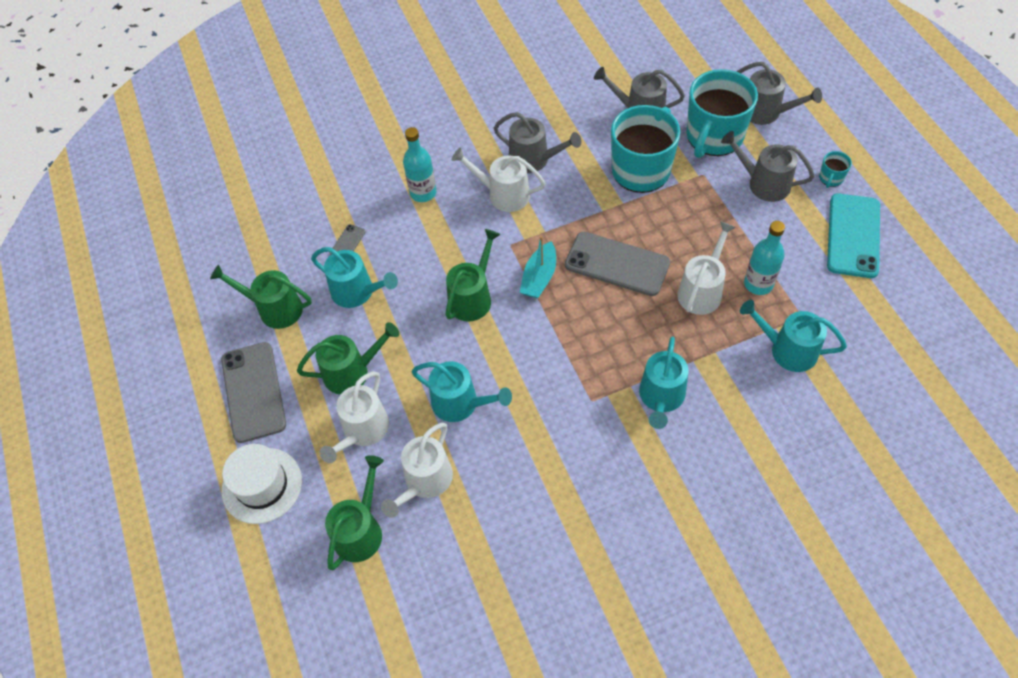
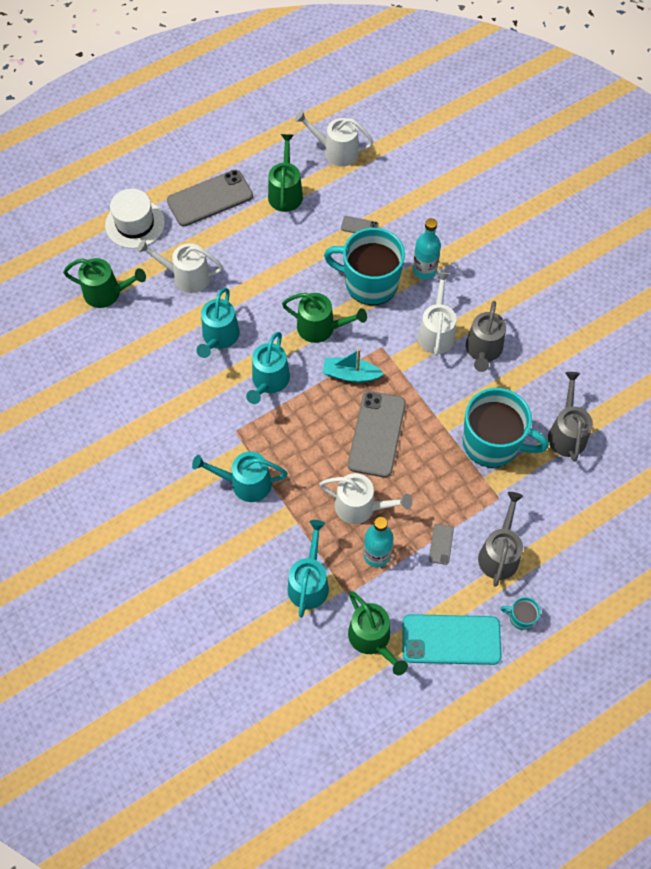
camera: 75 degrees right, 5 degrees up
(352, 372) = (236, 258): green watering can -> green watering can (372, 639)
(357, 292) = (311, 244): turquoise watering can -> turquoise watering can (269, 381)
(425, 481) = (150, 326): white watering can -> white watering can (336, 151)
(714, 136) = (550, 504): turquoise mug -> turquoise mug (370, 283)
(750, 228) = (441, 544): none -> grey phone
(766, 112) = (596, 551): grey watering can -> none

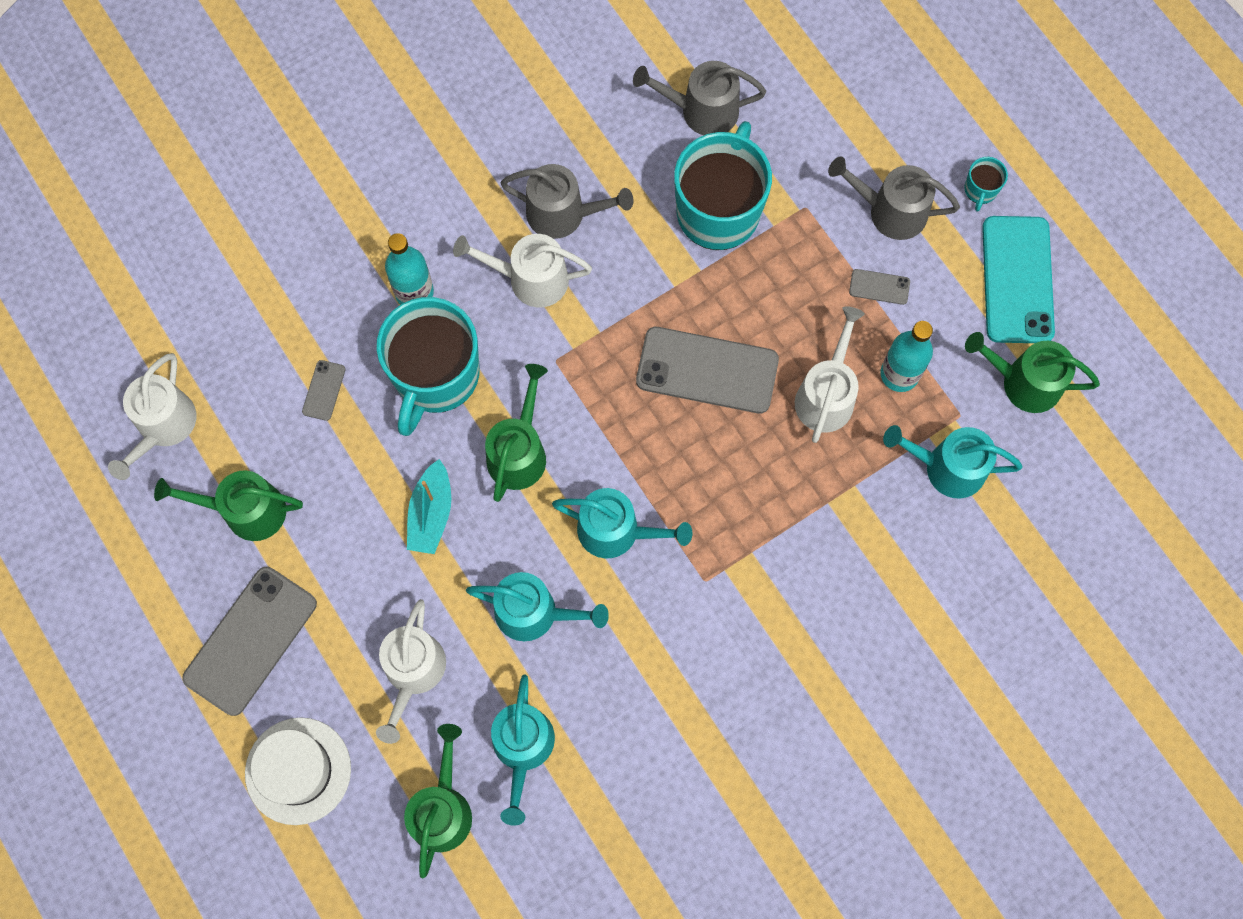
camera: 90 degrees left, 10 degrees up
(210, 198) = (250, 640): grey phone -> grey phone turned 60 degrees clockwise
(245, 483) = (793, 562): turquoise watering can -> turquoise watering can (522, 748)
(350, 375) = (605, 407): turquoise boat -> turquoise boat (431, 513)
(372, 639) = (1024, 382): green watering can -> green watering can turned 135 degrees counterclockwise

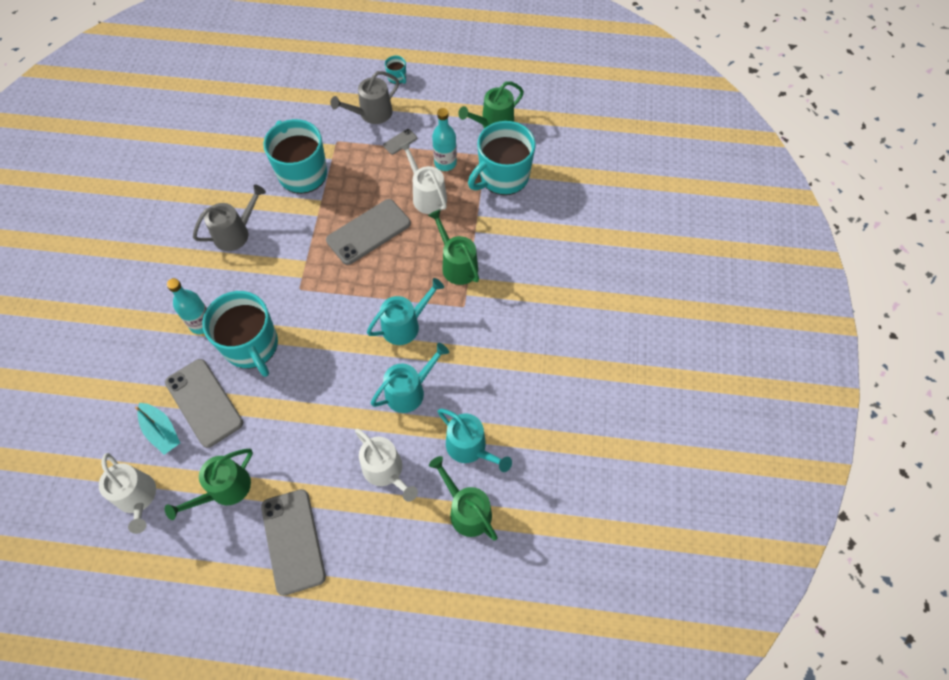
camera: 50 degrees left, 10 degrees down
(298, 771) = (383, 570): white hat -> none
(324, 390) = (204, 402): grey phone -> grey phone, size x2.29
(431, 513) = (316, 400): turquoise boat -> turquoise boat (161, 431)
(519, 452) = (326, 337): green watering can -> green watering can (457, 265)
(530, 279) = (250, 269): white watering can -> none
(702, 110) = (251, 145): grey watering can -> none
(947, 467) = (503, 177): turquoise watering can -> turquoise mug
(1017, 280) = (448, 94): turquoise phone -> none

